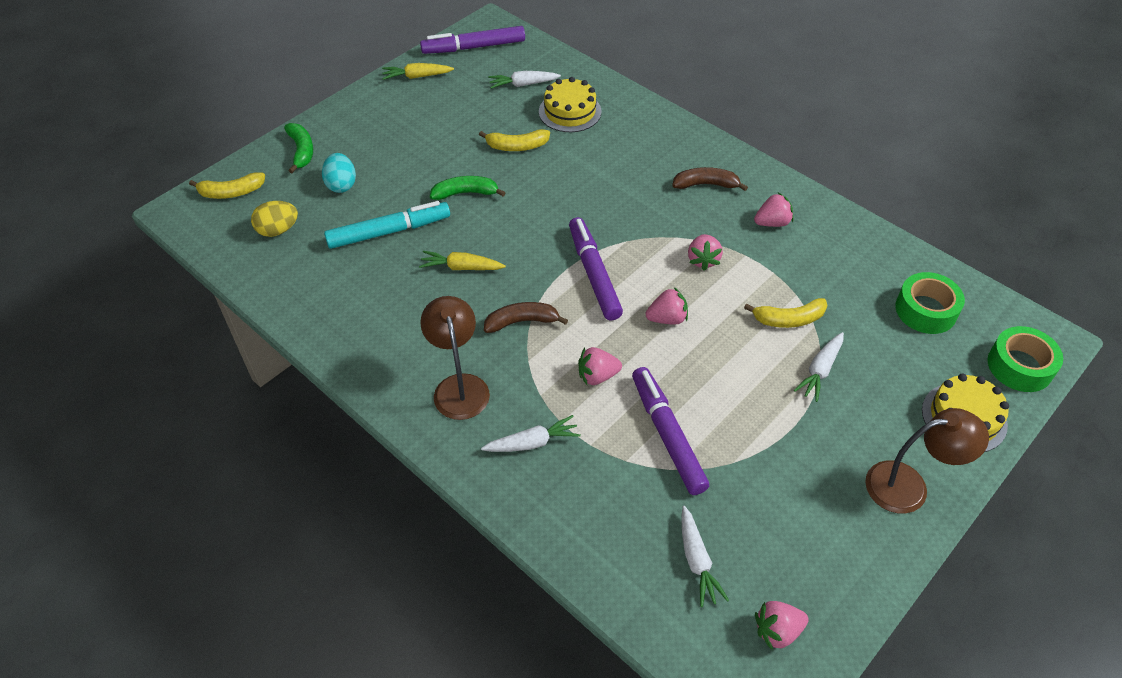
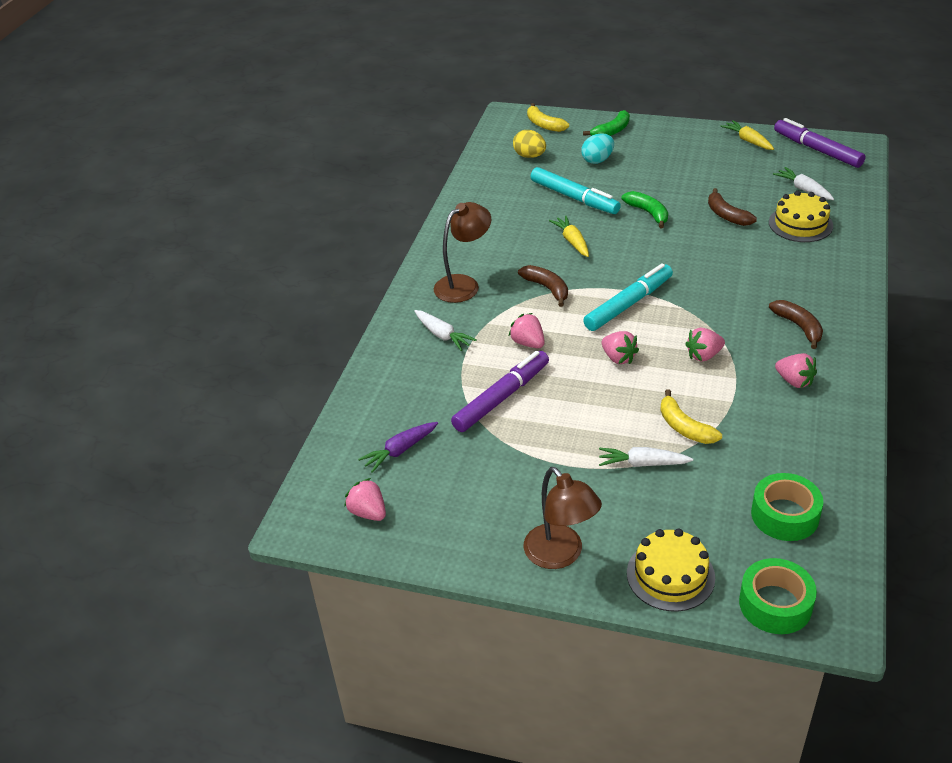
camera: 65 degrees right, 10 degrees down
(517, 146) = (726, 215): yellow banana -> brown banana
(594, 274) = (628, 304): purple marker -> turquoise marker
(697, 561) = (400, 450): white carrot -> purple carrot

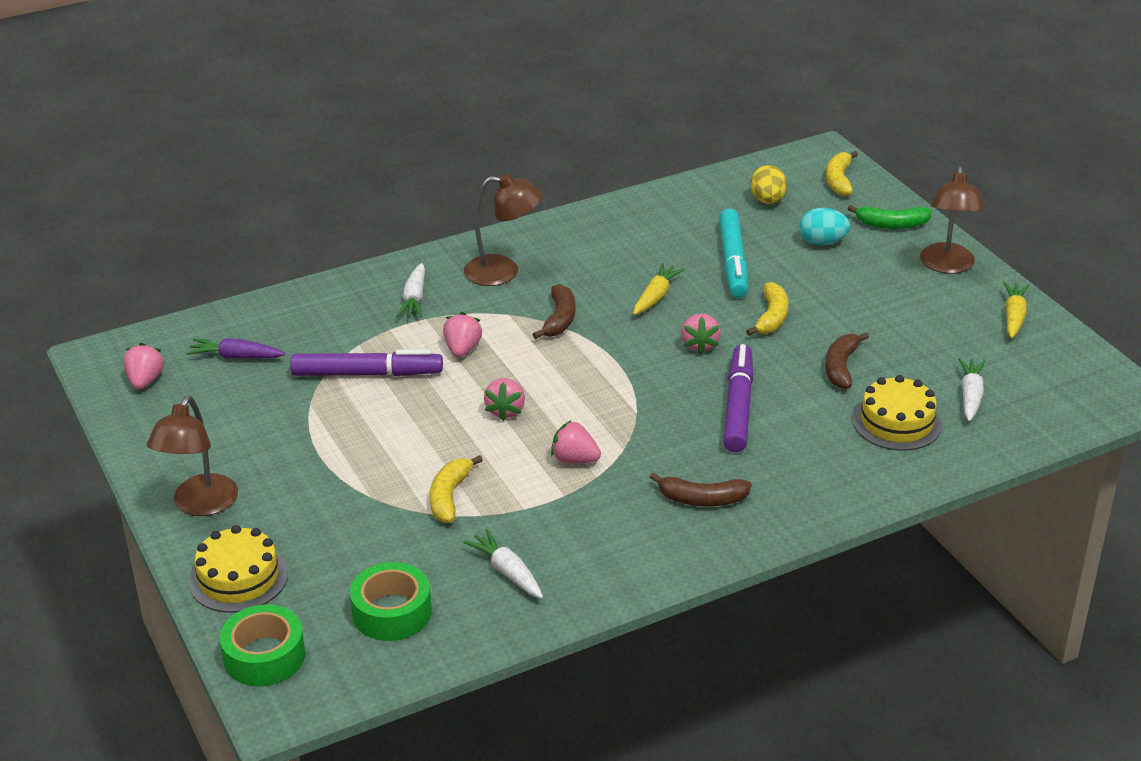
camera: 45 degrees right, 5 degrees down
(628, 304) = (598, 377): turquoise marker -> none
(642, 463) = (369, 495): white carrot -> white carrot (507, 572)
(648, 213) = (772, 317): green banana -> yellow banana
(674, 135) = (947, 266): none -> brown lamp
(794, 381) = (605, 534): pink strawberry -> pink strawberry (700, 345)
(799, 327) = (702, 499): brown banana -> brown banana turned 75 degrees clockwise
(817, 150) = (1070, 371): purple marker -> purple marker (738, 406)

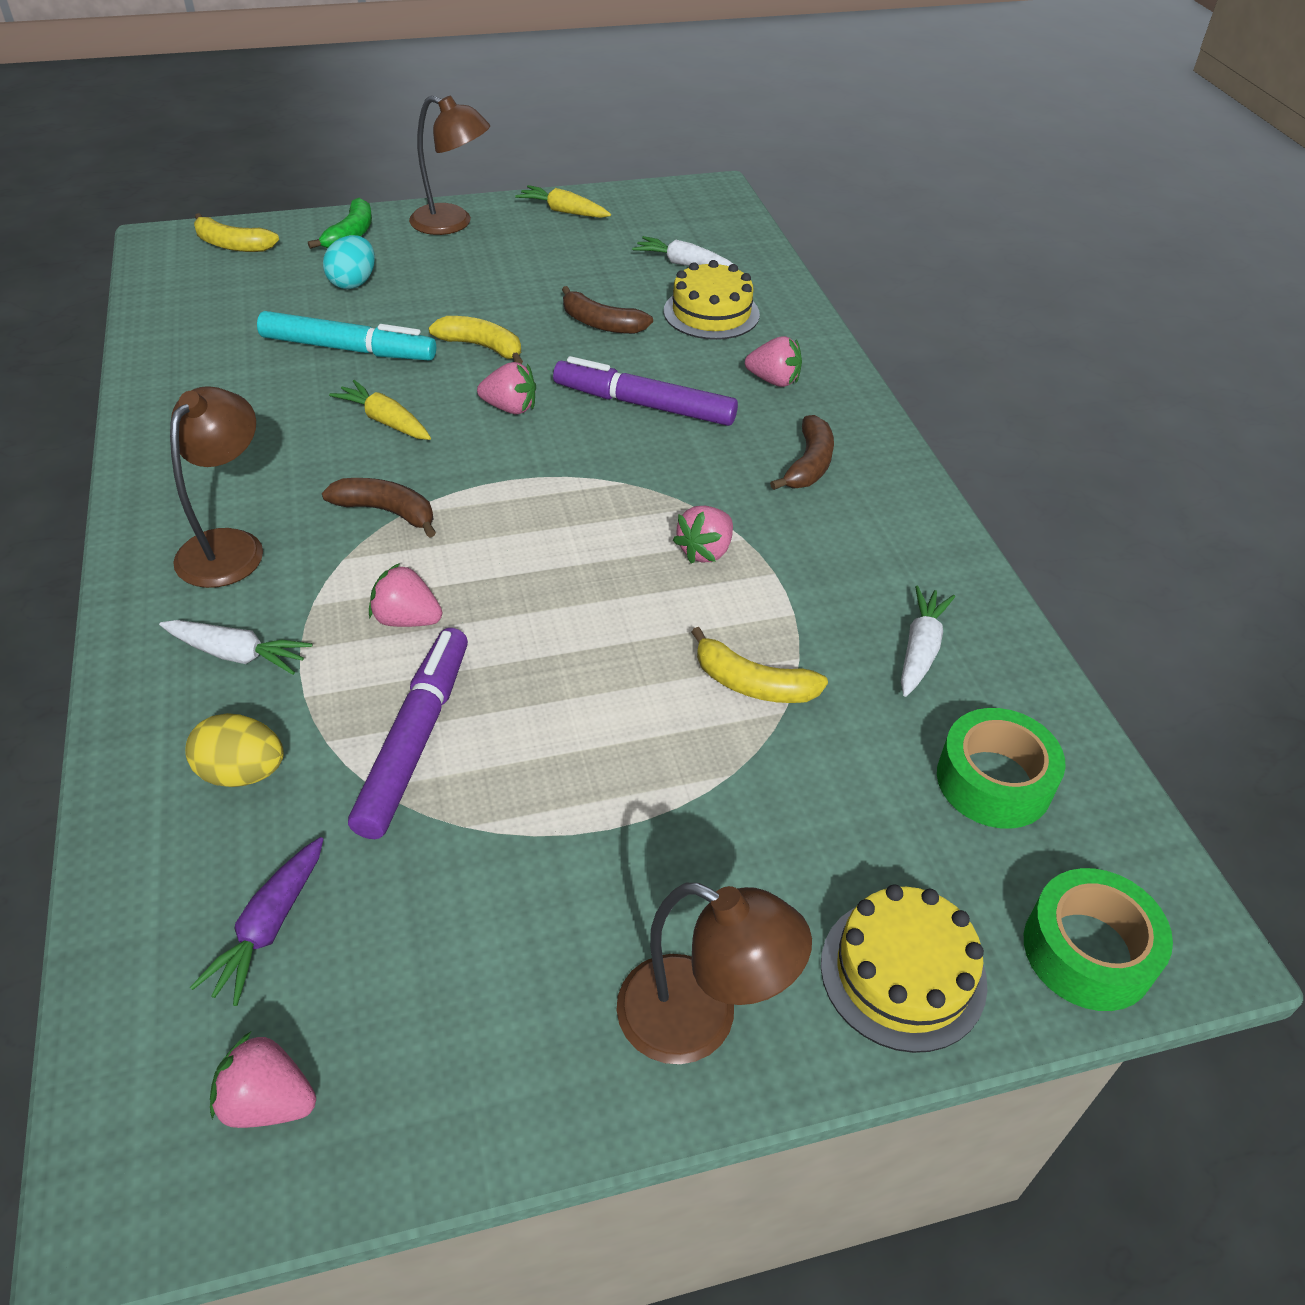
camera: 80 degrees left, 10 degrees up
(505, 410) = (576, 597): pink strawberry -> pink strawberry (773, 380)
(507, 572) = (920, 649): white carrot -> white carrot turned 135 degrees clockwise
(767, 201) = (234, 299): yellow egg -> yellow egg (242, 773)

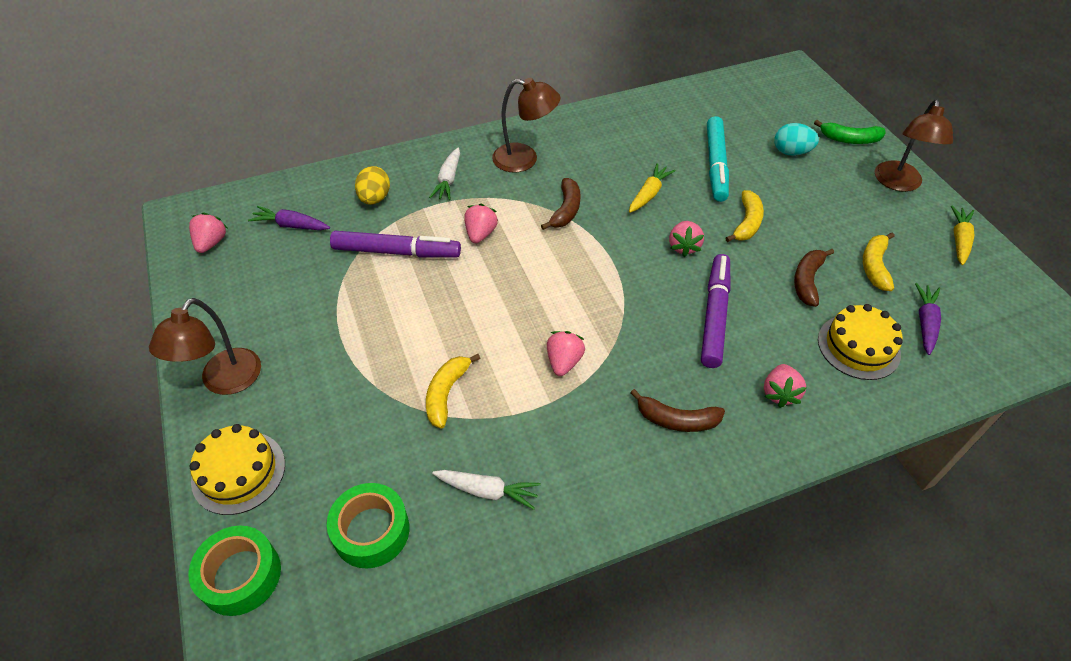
camera: 85 degrees right, 5 degrees up
(232, 245) = (805, 95): yellow banana -> yellow banana (874, 266)
(683, 264) = (925, 323): white carrot -> purple carrot
(705, 551) = (564, 362): pink strawberry -> pink strawberry turned 75 degrees clockwise

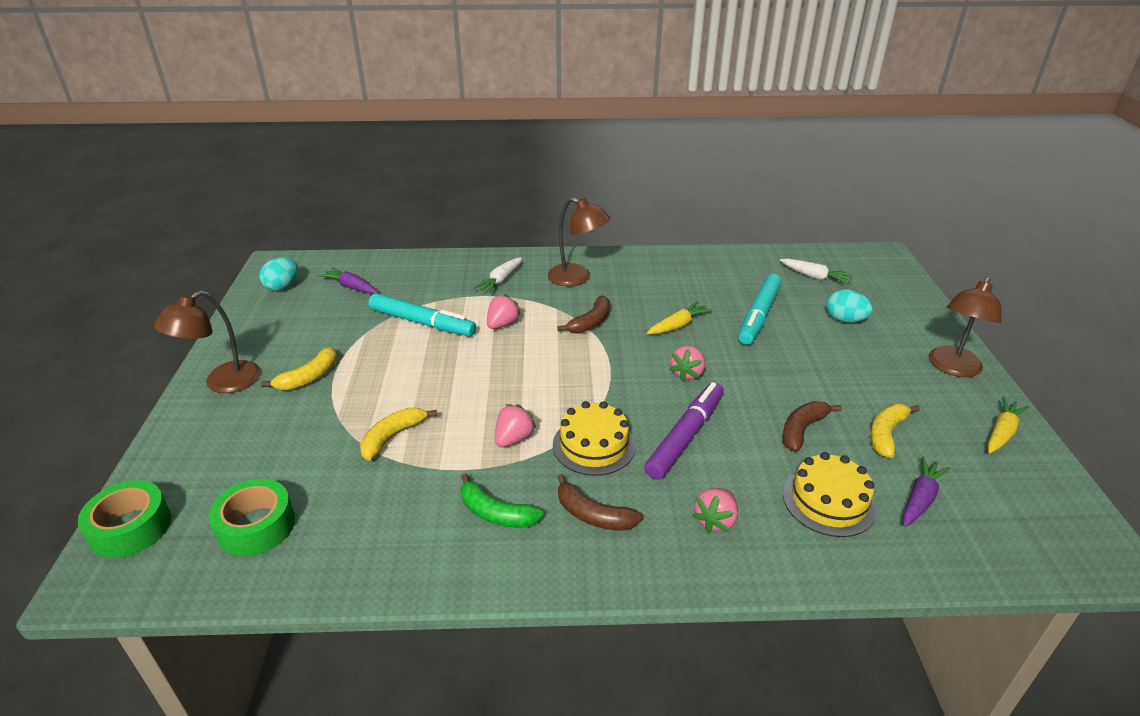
camera: 20 degrees right, 15 degrees down
(211, 243) = (282, 286): pink strawberry -> turquoise egg
(238, 472) = (186, 450): yellow cake -> yellow cake (594, 445)
(374, 198) = (430, 282): yellow egg -> none
(396, 252) = (422, 323): purple marker -> turquoise marker
(487, 491) = (376, 524): white carrot -> white carrot (814, 277)
(747, 223) = (764, 368): yellow banana -> yellow banana (309, 377)
(849, 139) = (916, 321): green banana -> green banana (496, 513)

